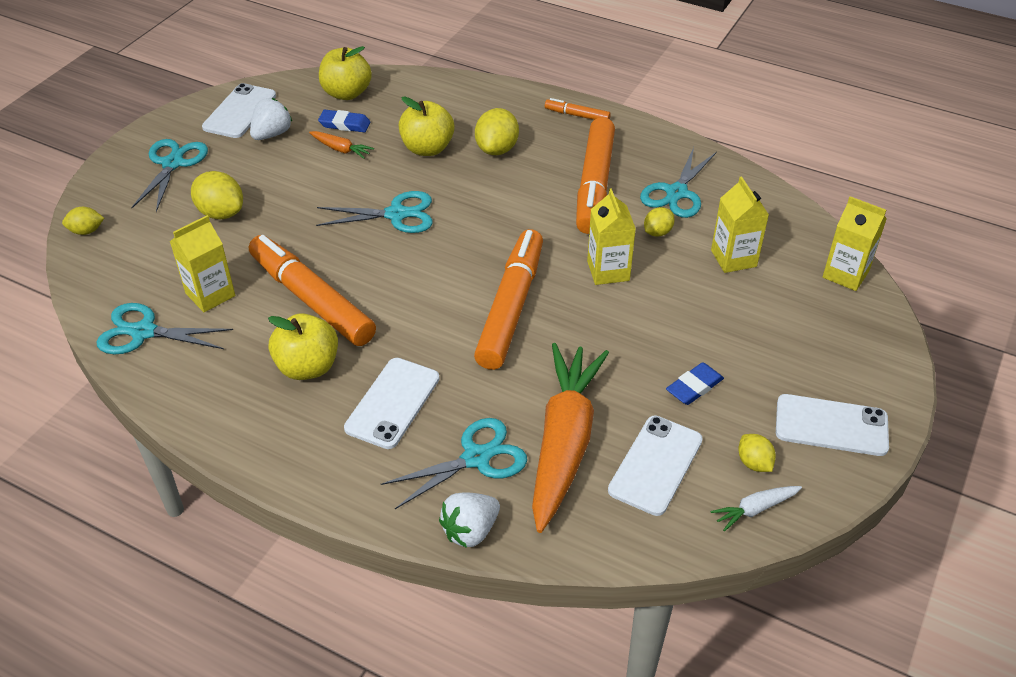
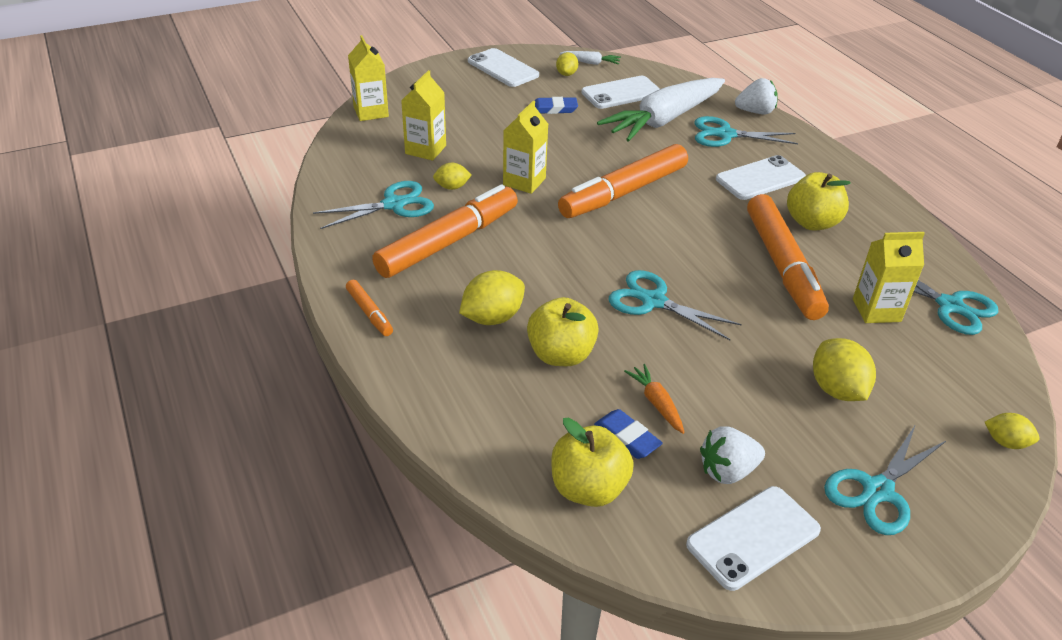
camera: 145 degrees left, 5 degrees down
(564, 442) = (664, 120): orange carrot -> white carrot

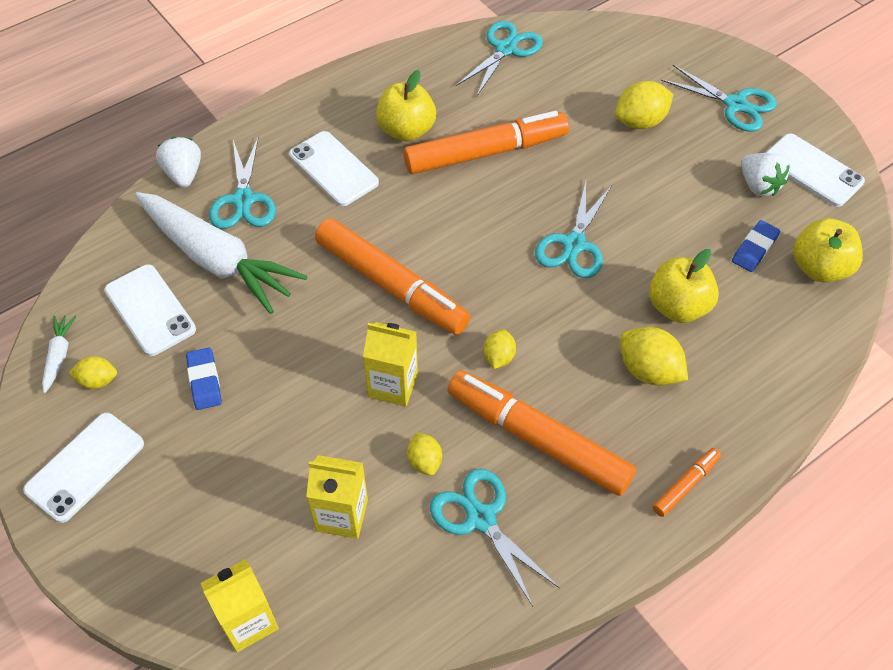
camera: 100 degrees left, 15 degrees up
(656, 403) = (707, 233): orange carrot -> none
(876, 310) = (529, 93): yellow carton -> none
(1005, 442) = (655, 37): yellow lemon -> yellow lemon (498, 357)

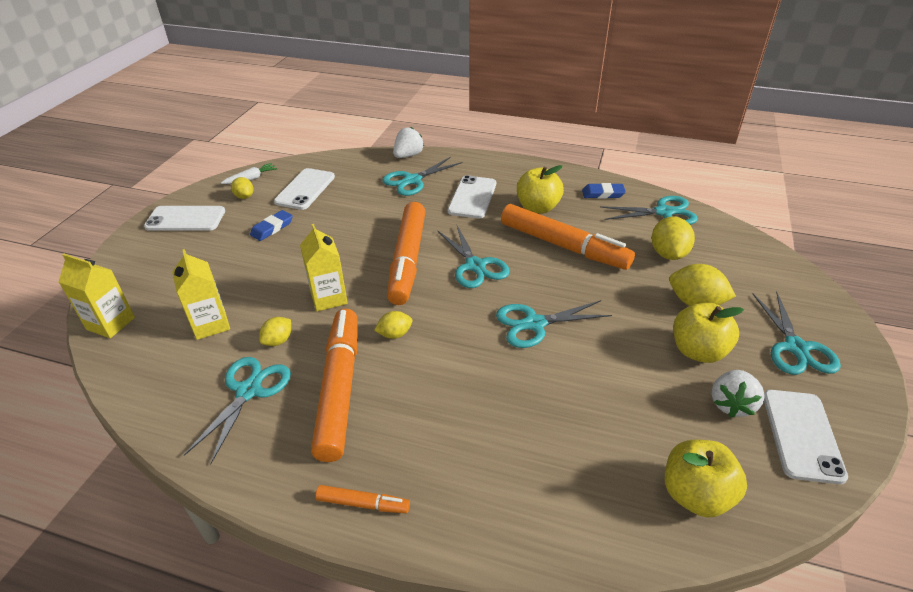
camera: 55 degrees right, 15 degrees down
(217, 260) = (360, 192): white carrot -> none
(453, 237) = (475, 266): none -> turquoise scissors
(648, 370) = (458, 423): yellow lemon -> yellow lemon (668, 254)
(677, 306) = (540, 411): yellow apple -> yellow apple (698, 351)
(754, 249) = (659, 434): blue eraser -> blue eraser (603, 194)

